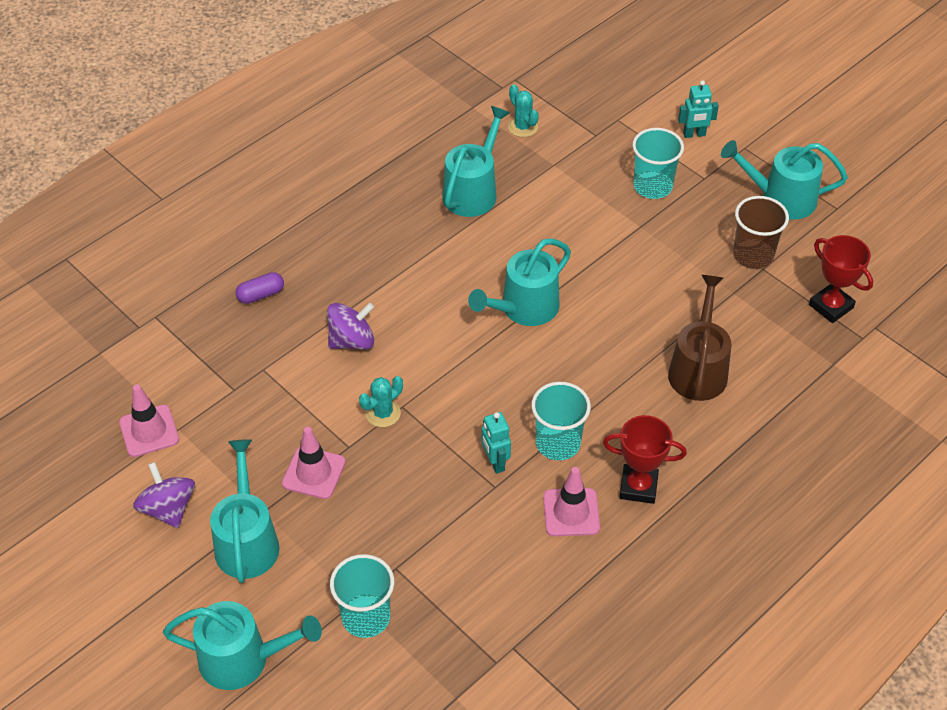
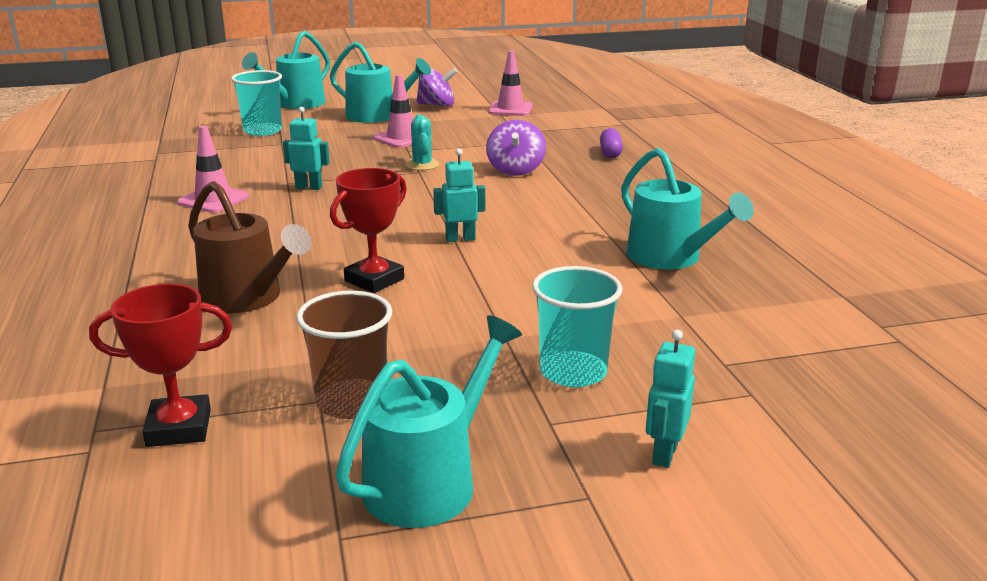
camera: 120 degrees right, 25 degrees down
(522, 127) = (778, 316): turquoise cactus -> none
(524, 308) = (460, 239): turquoise watering can -> turquoise robot
(558, 443) = (284, 212): turquoise cup -> none
(638, 487) = (183, 229): red trophy -> red trophy (374, 280)

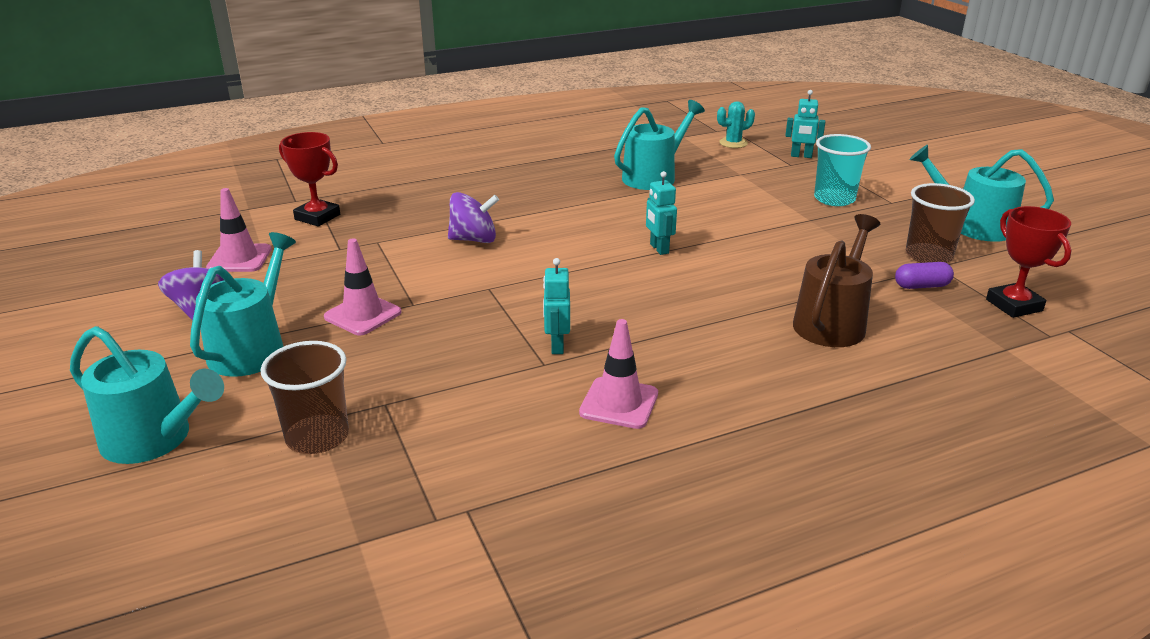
camera: 100 degrees left, 5 degrees up
(262, 131) = (317, 437): turquoise cup -> brown cup
(374, 280) = (760, 273): red trophy -> red trophy (317, 217)
(422, 165) = (466, 289): turquoise cactus -> turquoise cactus (733, 143)
(610, 153) = (415, 201): purple capsule -> purple capsule (921, 286)
(664, 454) = (891, 177): turquoise robot -> turquoise robot (801, 156)

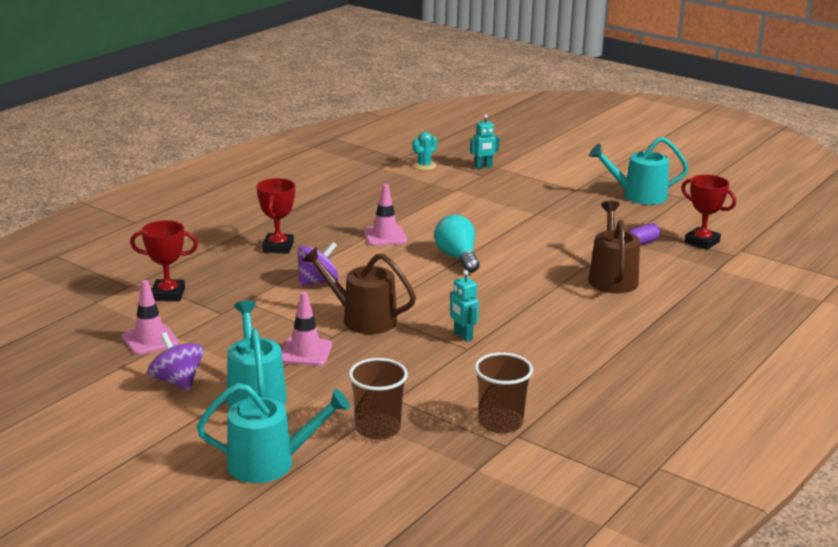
camera: 30 degrees left, 5 degrees down
(469, 293) = (363, 319): none -> brown watering can
(480, 194) = (278, 247): none -> red trophy
(619, 403) = (538, 357): pink traffic cone -> pink traffic cone (385, 236)
(653, 177) = (395, 205): turquoise watering can -> none
(659, 249) = (457, 257): turquoise robot -> turquoise light bulb
(834, 199) = (537, 195): turquoise cup -> none
(928, 256) = (629, 222): brown cup -> brown cup (500, 422)

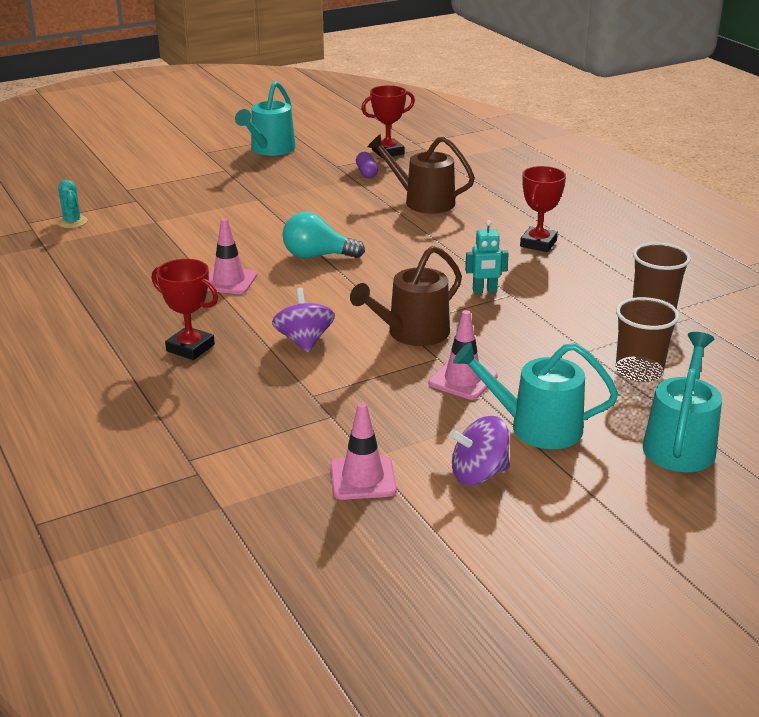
camera: 65 degrees left, 5 degrees up
(168, 294) = (249, 446): red trophy -> red trophy (538, 243)
(483, 167) = (116, 195): turquoise robot -> none

